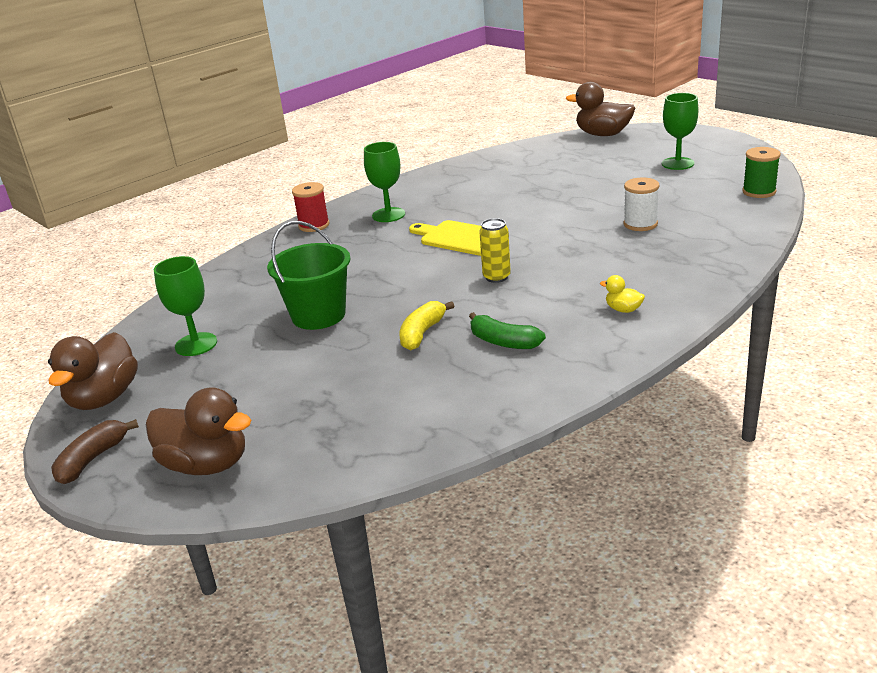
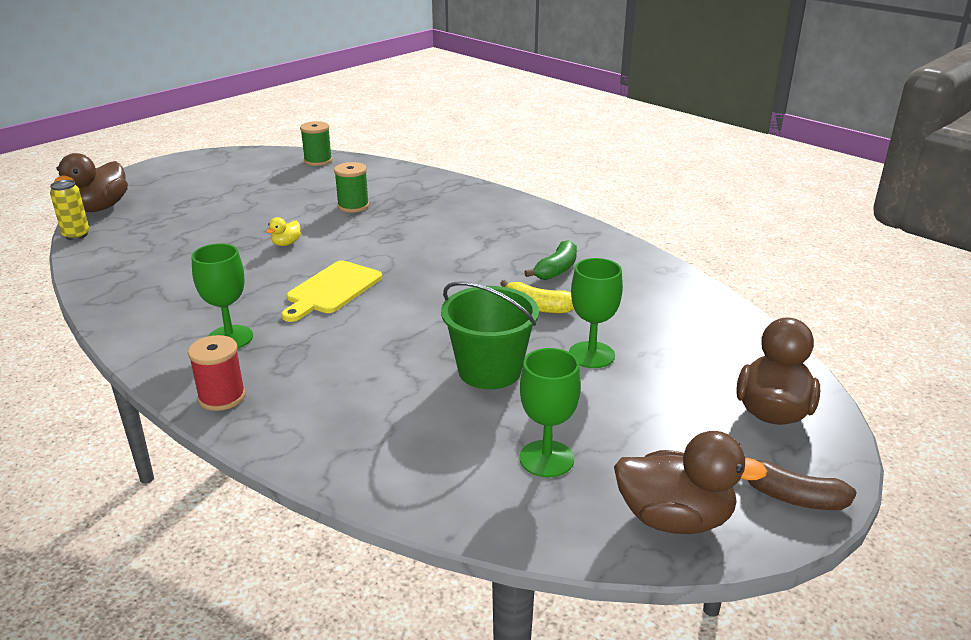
camera: 95 degrees left, 0 degrees up
(496, 277) = (434, 271): yellow can -> yellow can (76, 235)
(623, 309) = (510, 222): yellow duck -> yellow duck (286, 243)
(640, 224) = (353, 206): white spool -> green spool
(677, 163) = (225, 182): green goblet -> green goblet (591, 355)

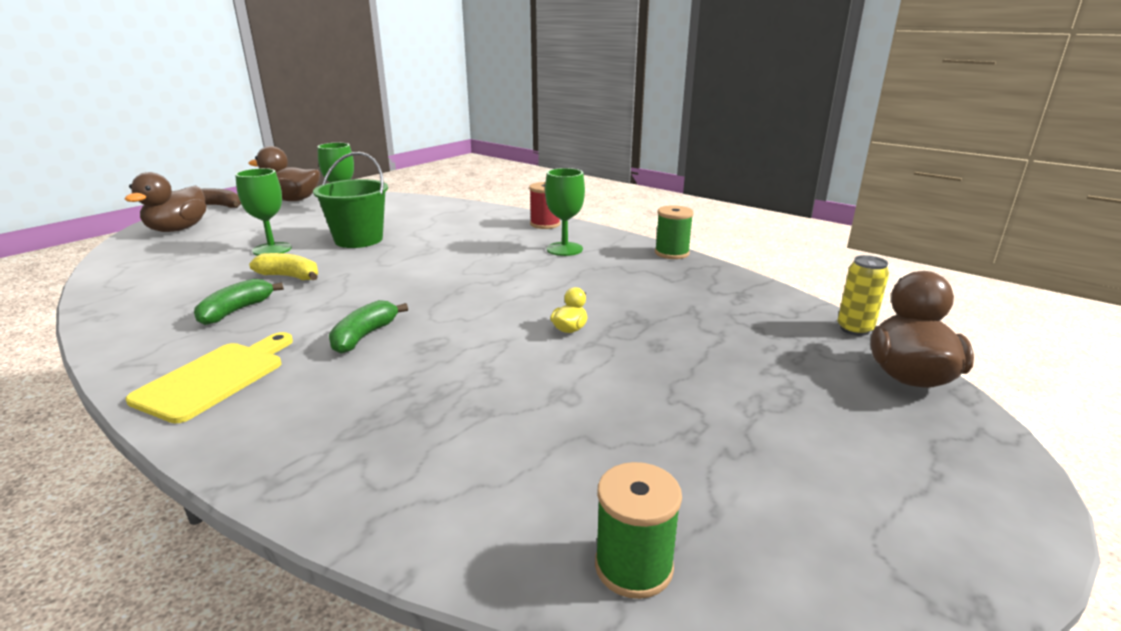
camera: 175 degrees right, 5 degrees down
(331, 290) = (493, 283): yellow cutting board -> yellow cutting board (215, 378)
(353, 206) = (497, 400): green spool -> green spool (672, 253)
(440, 244) = (364, 336): none -> green banana

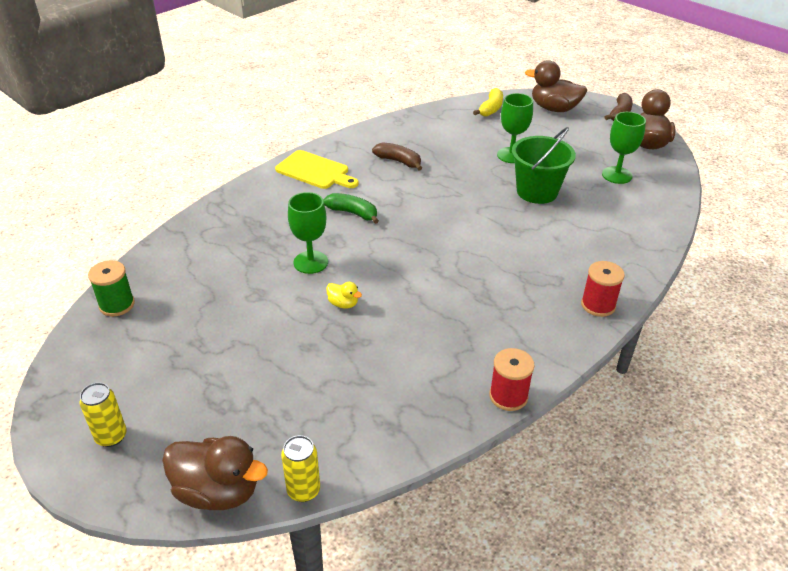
camera: 95 degrees right, 15 degrees up
(236, 311) = (399, 161): green banana -> brown banana
(290, 276) = (454, 171): yellow banana -> yellow banana (491, 109)
(564, 249) = (518, 314): green goblet -> green goblet (311, 262)
(672, 253) = (508, 396): green spool -> red spool
(925, 481) = (111, 436): none -> yellow can

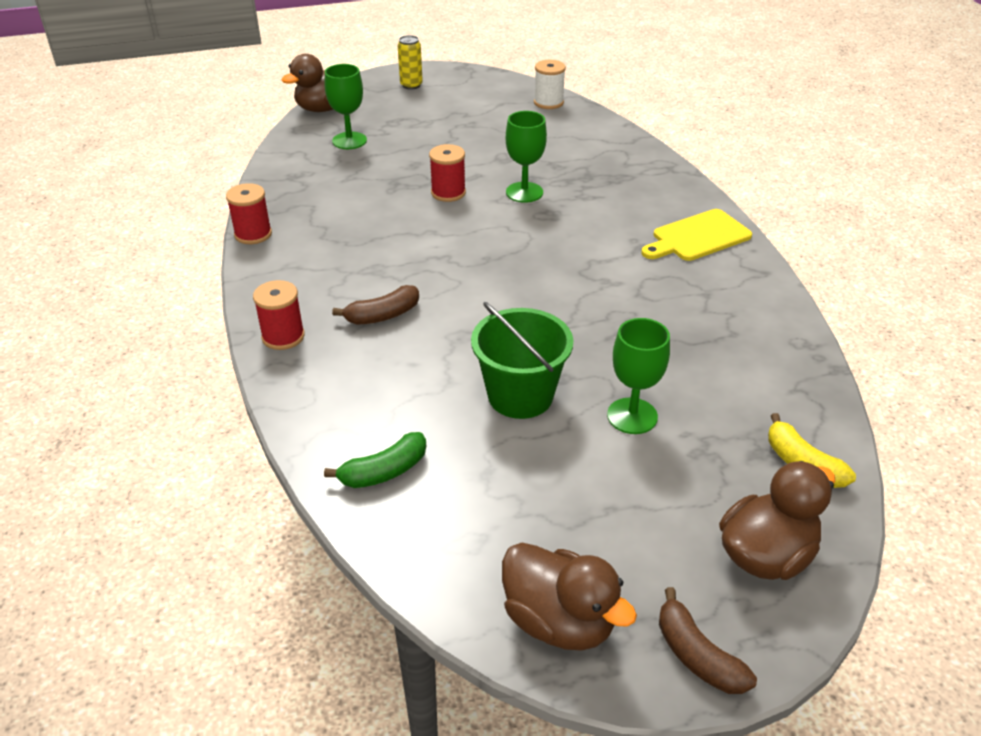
camera: 120 degrees right, 0 degrees up
(117, 305) = (548, 103): green spool -> white spool
(303, 490) = (288, 133): yellow can -> none
(343, 304) = (448, 193): yellow duck -> red spool
(353, 213) = (588, 237): green banana -> green banana (384, 471)
(399, 161) = (681, 305): brown banana -> brown banana (382, 315)
(617, 175) = (495, 508): green goblet -> green goblet (349, 141)

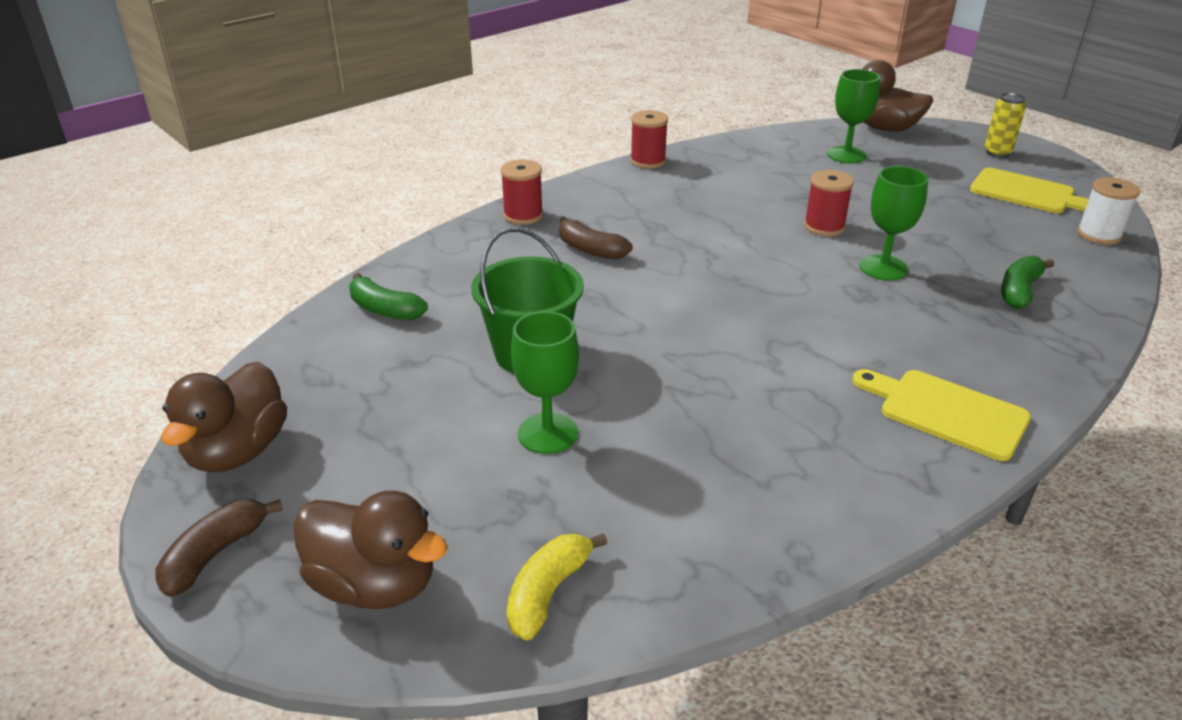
camera: 65 degrees right, 5 degrees down
(476, 100) = (1027, 193): none -> yellow cutting board
(590, 157) = (1019, 291): none -> green banana

